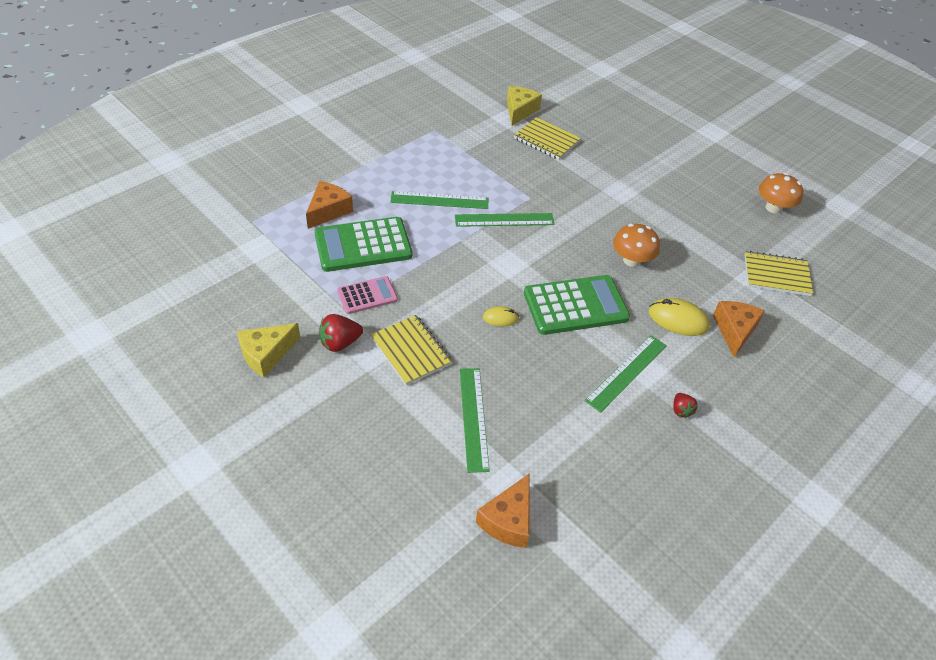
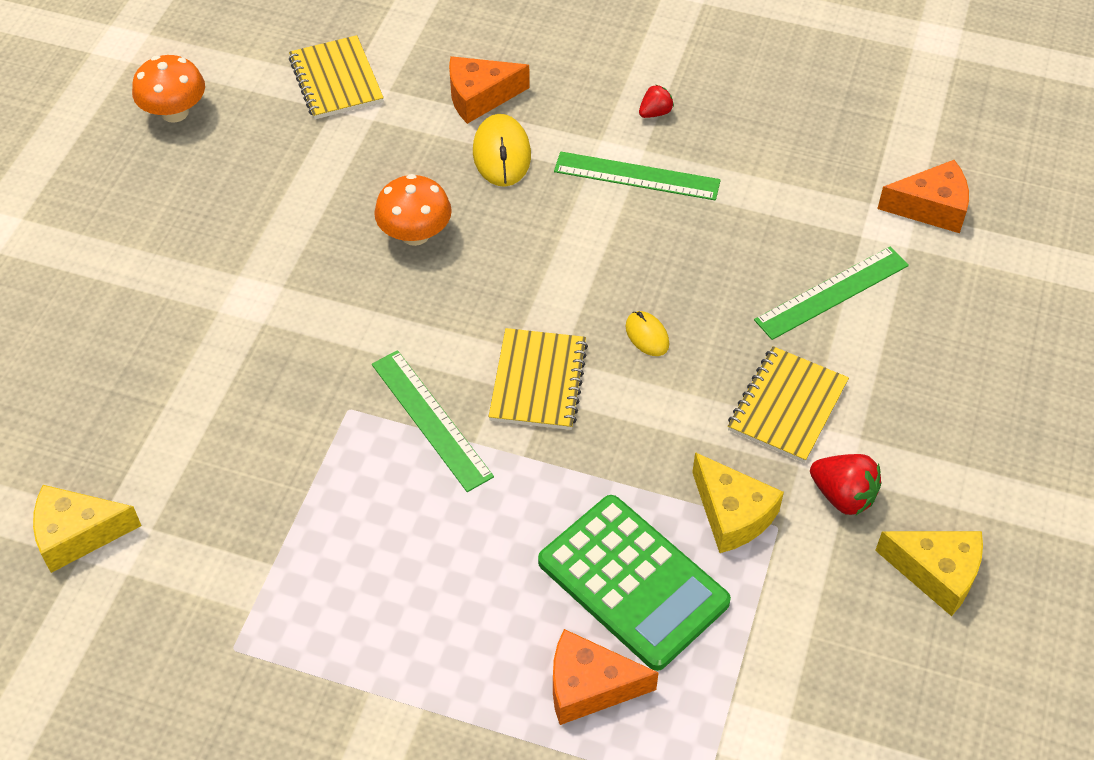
camera: 115 degrees left, 5 degrees up
(367, 295) = (732, 514): pink calculator -> yellow cheese
(439, 200) = (443, 532): green ruler -> none
(546, 140) = (158, 451): yellow notebook -> yellow notebook (538, 381)
(575, 305) = (558, 264): green calculator -> none

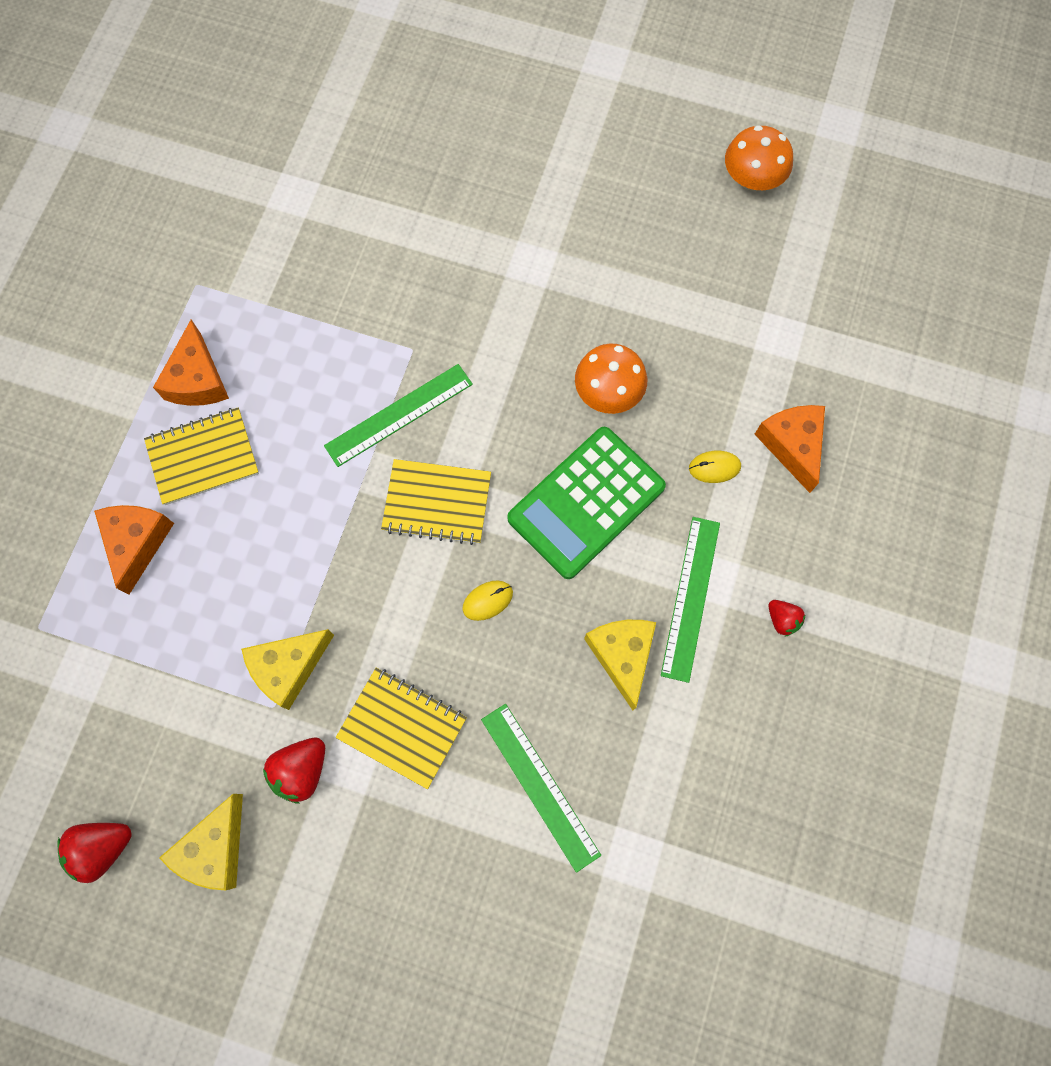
camera: 90 degrees right, 20 degrees up
(78, 534) = (302, 169): yellow cheese -> yellow cheese (622, 656)
(336, 80) = (805, 311): yellow notebook -> yellow notebook (203, 457)
(502, 154) = (714, 467): yellow mouse -> yellow mouse, size x0.58
(633, 582) = (228, 579): green calculator -> green calculator (586, 503)
(931, 207) = (658, 909): orange cheese -> orange cheese (197, 379)
(954, 688) = (102, 848): none -> red strawberry

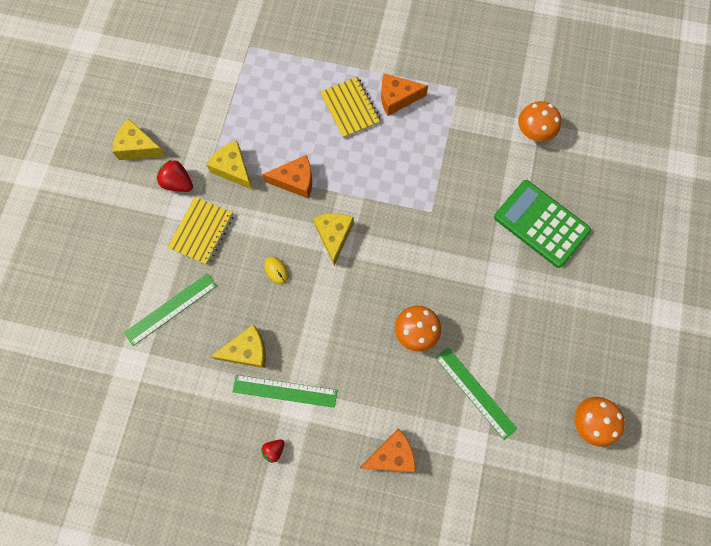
camera: 85 degrees right, 0 degrees up
(102, 848) = (139, 96): red strawberry -> none
(137, 542) = (298, 84): orange cheese -> orange cheese (295, 181)
(296, 183) = (534, 131): none -> orange mushroom
(399, 415) = (387, 208): green ruler -> green ruler (475, 392)
(437, 503) = (334, 236): yellow notebook -> yellow cheese
(586, 503) = (341, 323): green calculator -> green calculator (541, 224)
(714, 467) = (371, 403): yellow mouse -> none

